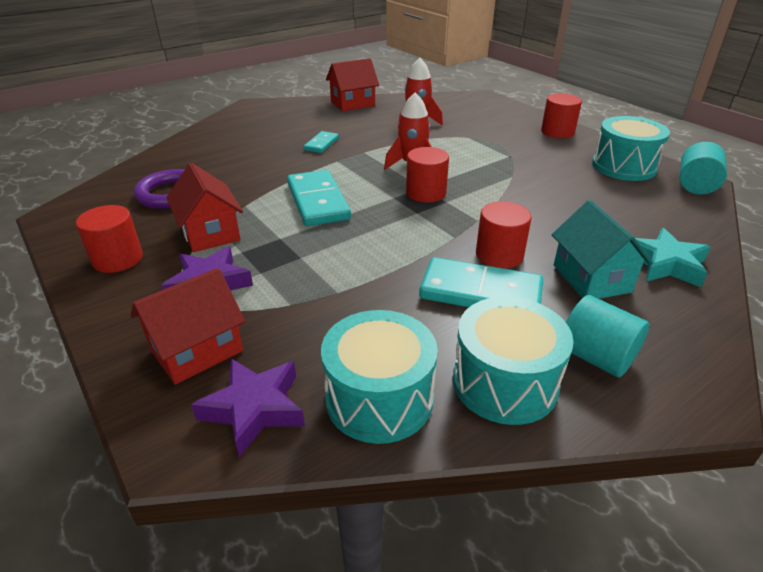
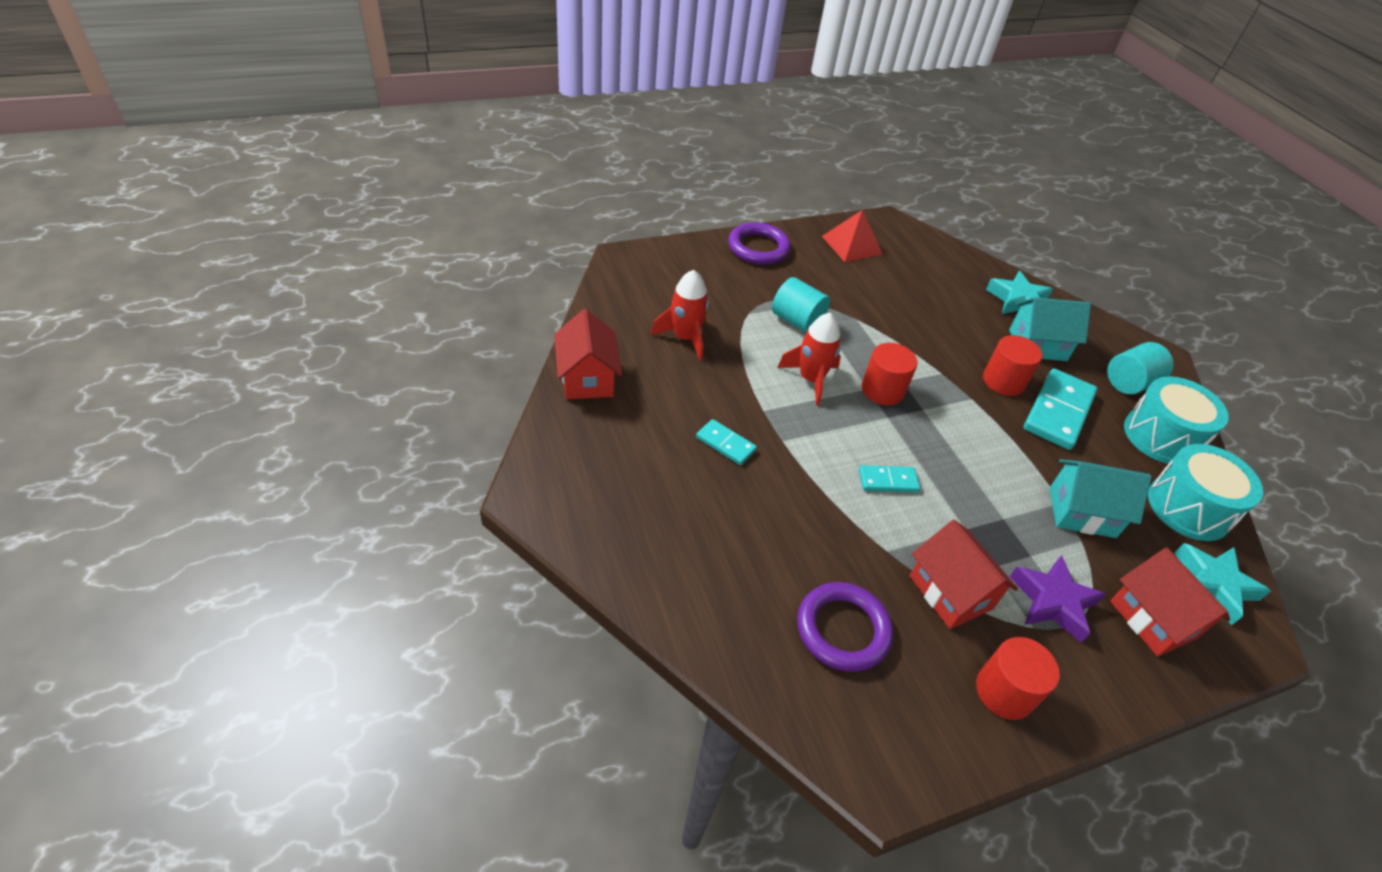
camera: 80 degrees left, 10 degrees up
(210, 233) = (950, 592): red house -> red house turned 75 degrees clockwise
(254, 409) = (1213, 585): purple star -> turquoise star
(318, 201) = (888, 481): turquoise domino -> turquoise domino, size x0.53
(329, 305) = (1082, 512): none -> turquoise house
(557, 132) = (758, 248): red cylinder -> purple ring
(624, 166) = (852, 245): turquoise drum -> red pyramid
(695, 185) = (897, 226): turquoise cylinder -> turquoise cylinder (797, 321)

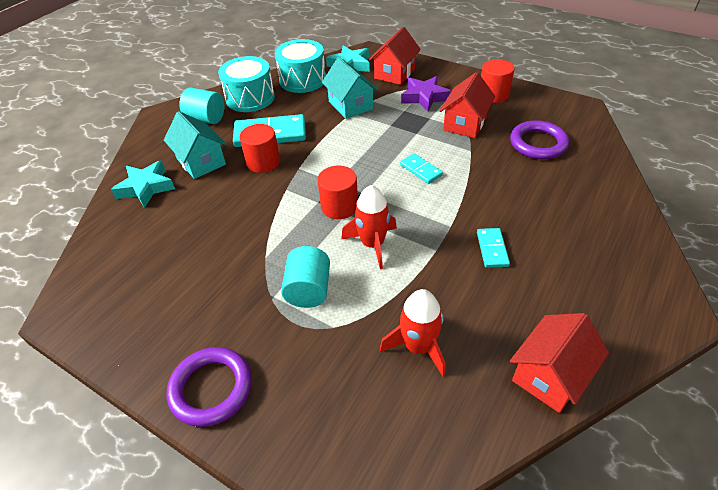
camera: 120 degrees left, 0 degrees up
(852, 245) = (138, 318): red pyramid -> none

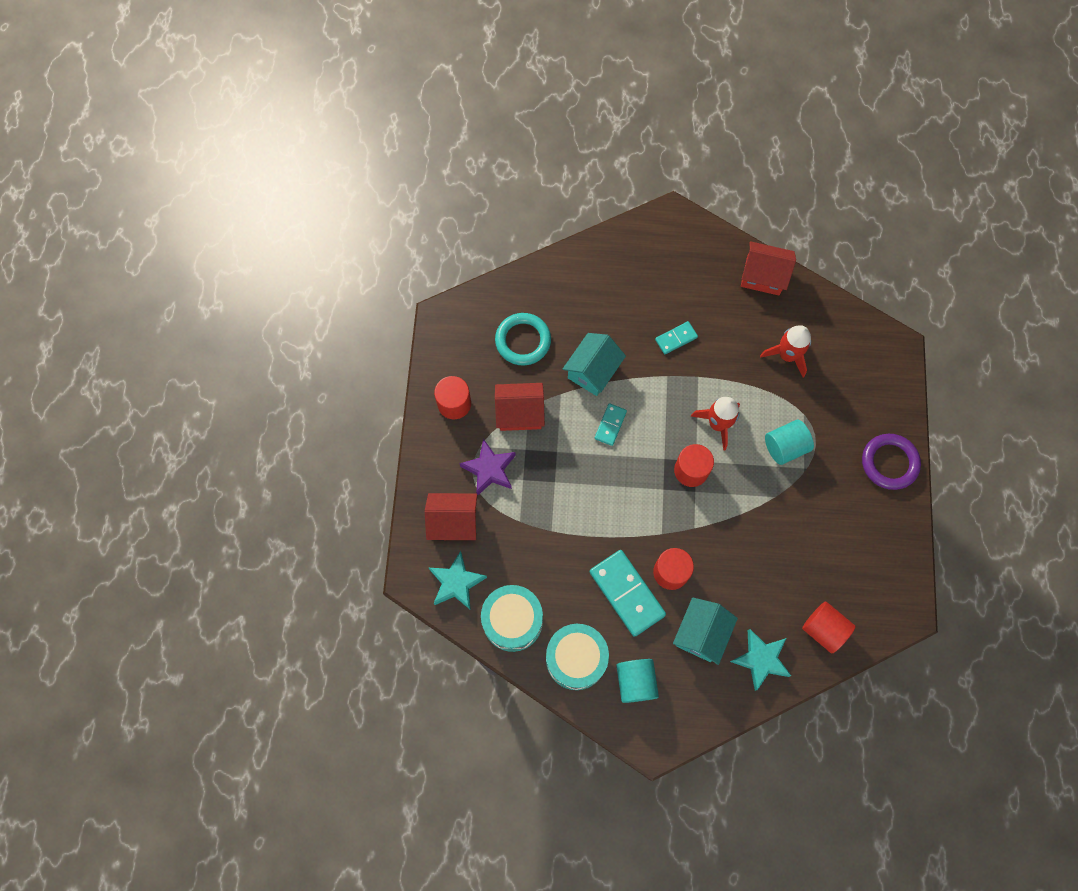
camera: 120 degrees left, 25 degrees up
(121, 238) = (823, 629): none -> red cylinder
(350, 105) = (539, 539): turquoise house -> turquoise house (593, 371)
(538, 143) = (523, 341): purple ring -> turquoise ring

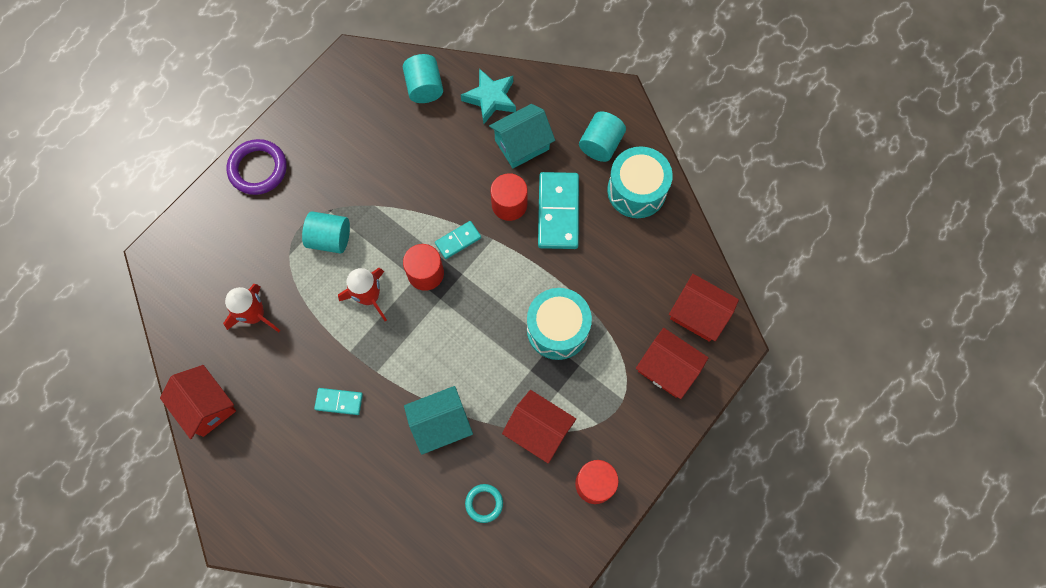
camera: 145 degrees left, 0 degrees up
(456, 583) = (698, 314): turquoise star -> red house
(489, 469) = (603, 395): purple star -> none
(512, 621) = (669, 252): turquoise drum -> turquoise drum (557, 329)
(523, 341) = (484, 503): turquoise ring -> turquoise ring, size x0.57
(610, 425) = (464, 361): turquoise domino -> turquoise domino (458, 240)
(823, 629) = (424, 87): red cylinder -> turquoise cylinder

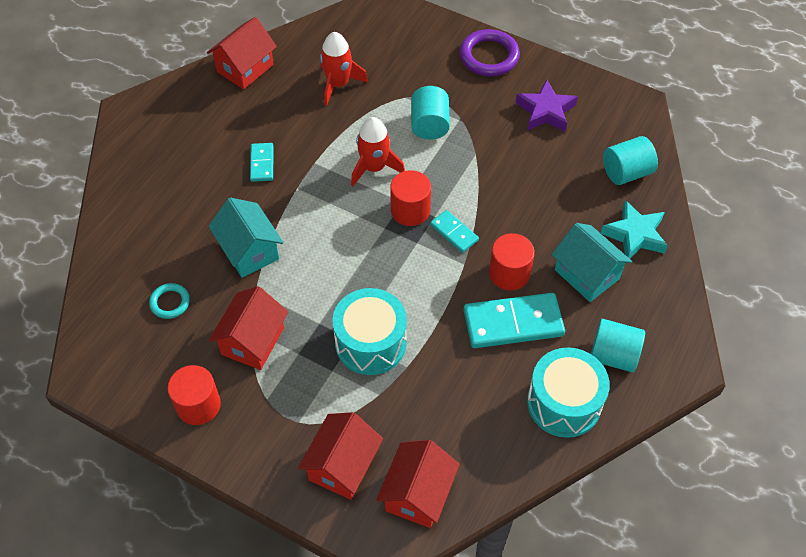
camera: 80 degrees right, 15 degrees down
(339, 135) = (545, 111): none -> purple star

